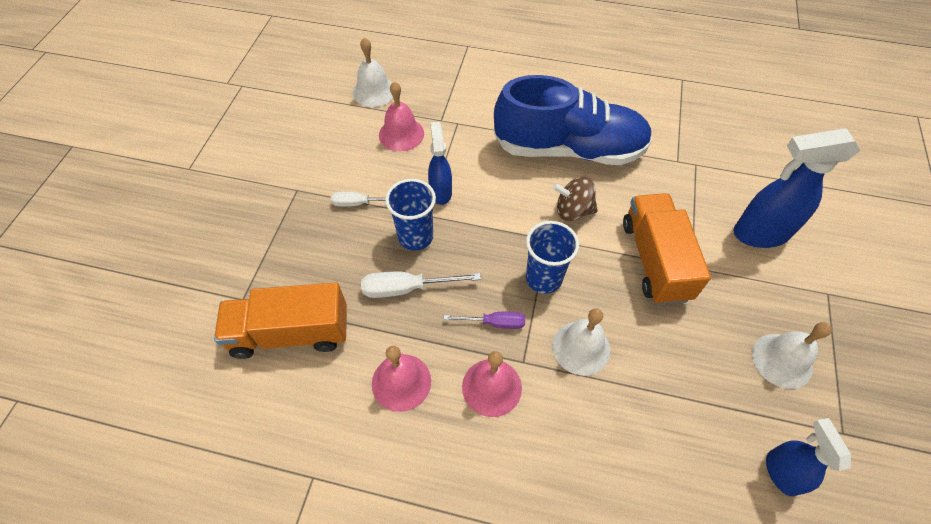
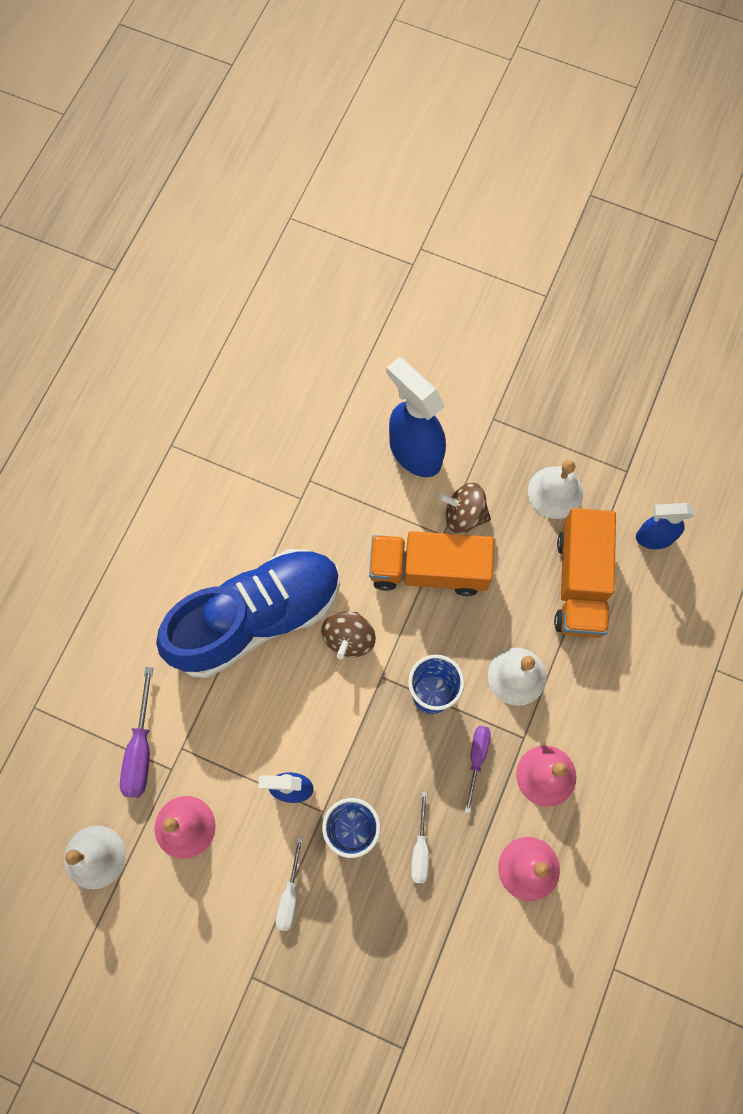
camera: 80 degrees left, 15 degrees up
(290, 333) = (455, 989): orange truck -> orange truck (580, 583)
(407, 288) = (420, 849): white screwdriver -> white screwdriver, size x0.66
(452, 101) = (141, 749): none -> purple screwdriver
(569, 149) = (256, 617): blue shoe -> blue shoe turned 45 degrees clockwise
(719, 281) = (464, 515): none -> brown spinning top
(759, 233) = (414, 452): blue spray bottle -> blue spray bottle turned 135 degrees clockwise

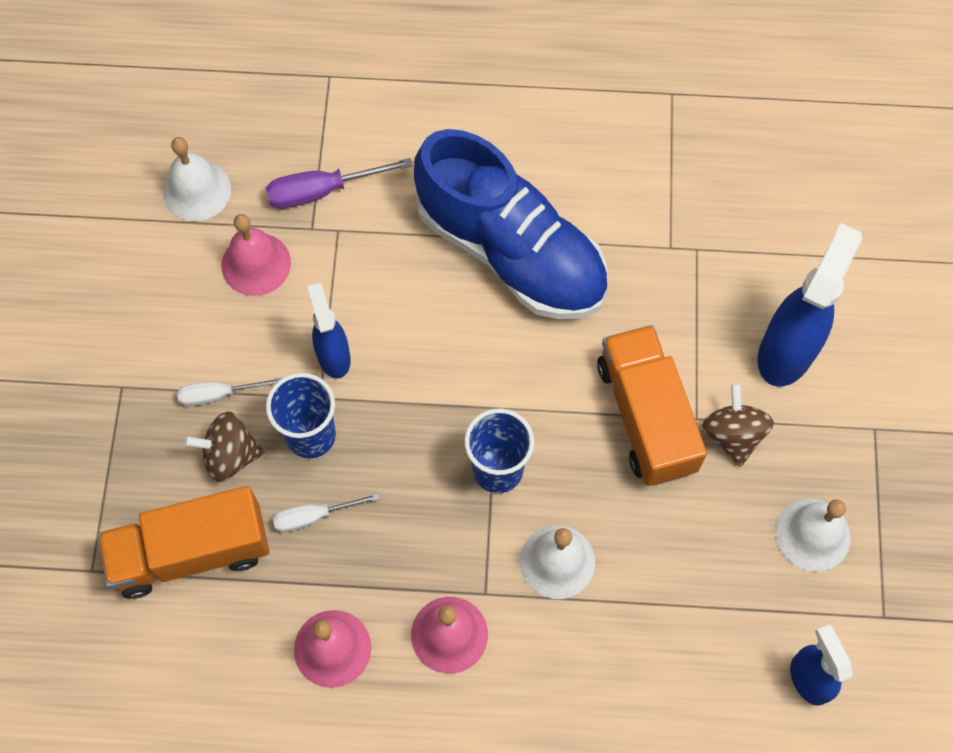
camera: 70 degrees right, 5 degrees down
(349, 638) = (526, 356): brown spinning top -> brown spinning top (230, 455)
(476, 758) = (440, 546): purple screwdriver -> none
(580, 583) = (707, 602): orange truck -> orange truck (191, 552)

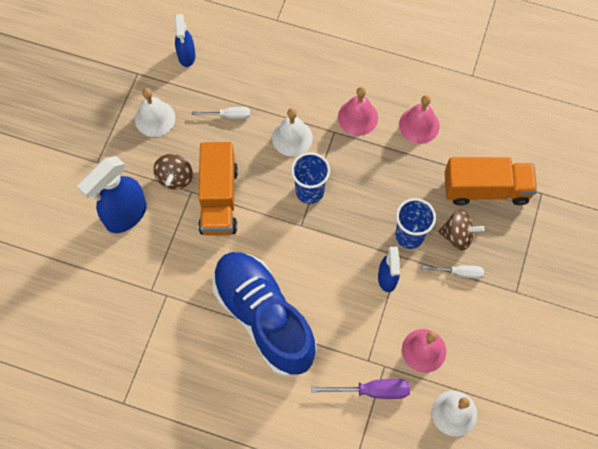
camera: 165 degrees left, 0 degrees up
(314, 516) = (416, 191): white screwdriver -> white screwdriver (228, 115)

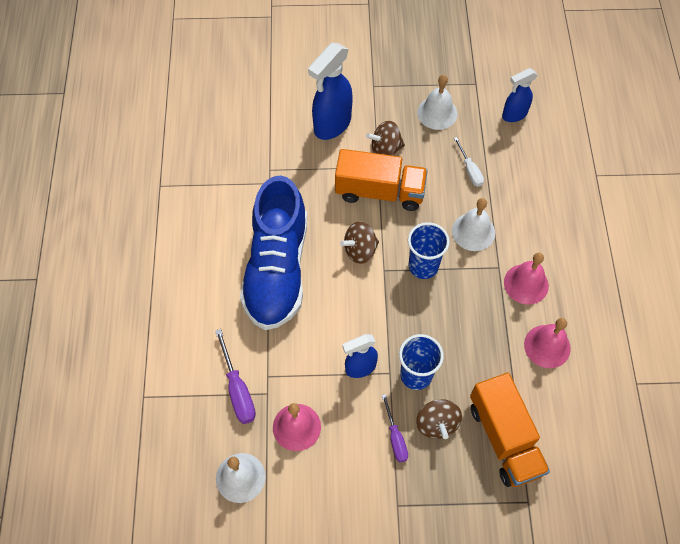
camera: 70 degrees right, 5 degrees down
(125, 215) = (332, 125): blue spray bottle -> blue spray bottle turned 75 degrees counterclockwise
(219, 199) = (380, 191): orange truck -> orange truck turned 150 degrees counterclockwise
(264, 318) = (277, 269): blue shoe -> blue shoe turned 150 degrees clockwise
(273, 238) = (360, 250): none -> brown spinning top
(459, 272) = (395, 438): white screwdriver -> purple screwdriver

